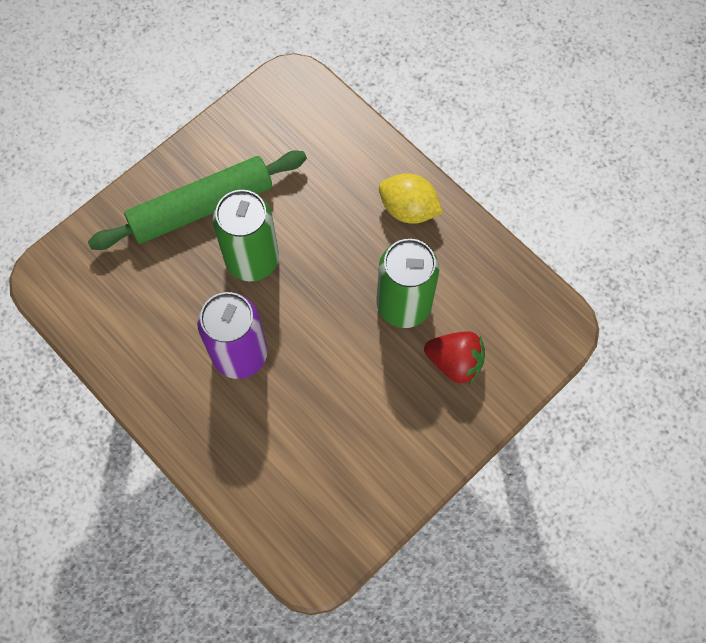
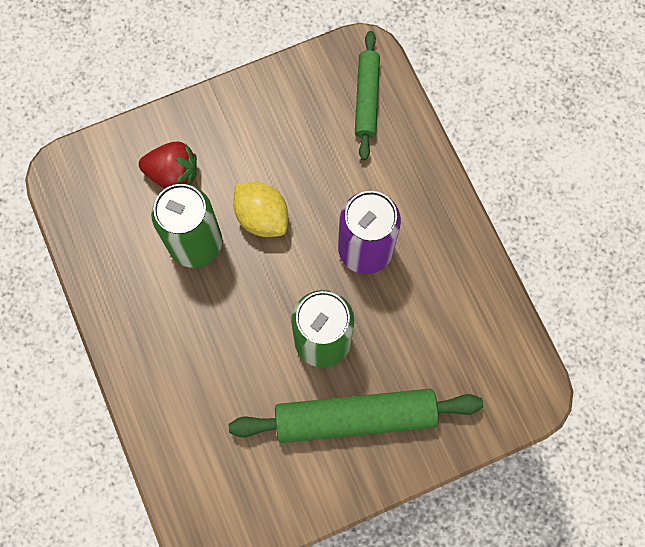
camera: 160 degrees left, 5 degrees up
(290, 514) = (366, 99): none -> green rolling pin
(408, 209) = (148, 339): yellow lemon -> yellow lemon (262, 217)
(454, 362) = (173, 174): red strawberry -> red strawberry turned 150 degrees clockwise

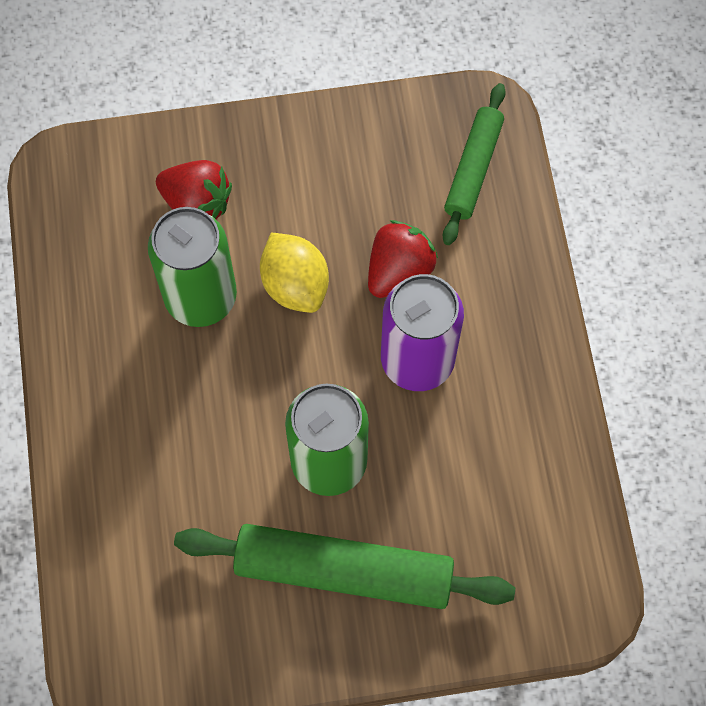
camera: 15 degrees right, 5 degrees down
(334, 187) = (399, 271): none -> red strawberry

